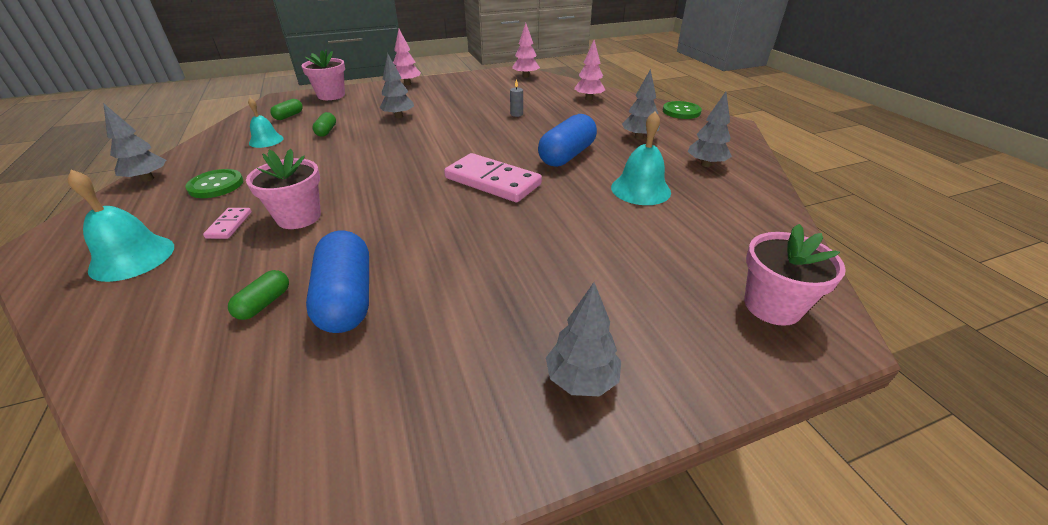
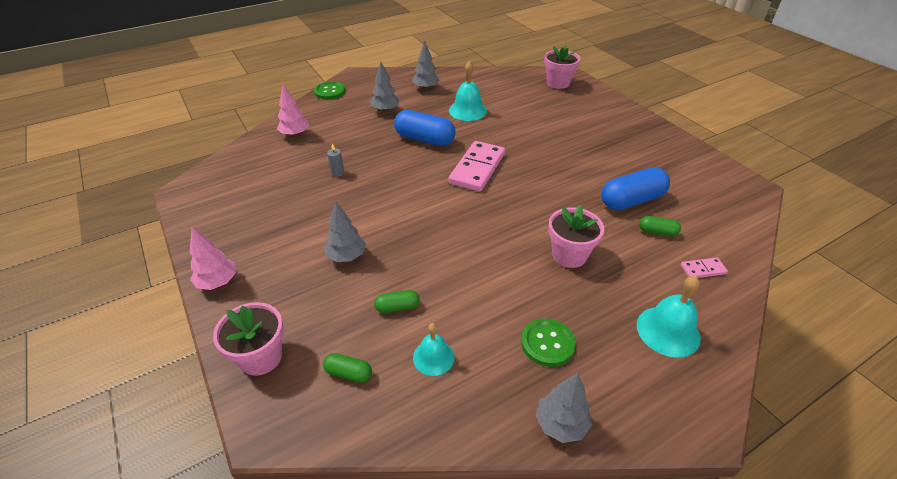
camera: 100 degrees left, 5 degrees up
(229, 225) = (599, 293): pink domino -> pink domino (703, 269)
(525, 76) = (210, 180): pink tree -> none
(581, 379) = (630, 125): grey tree -> none

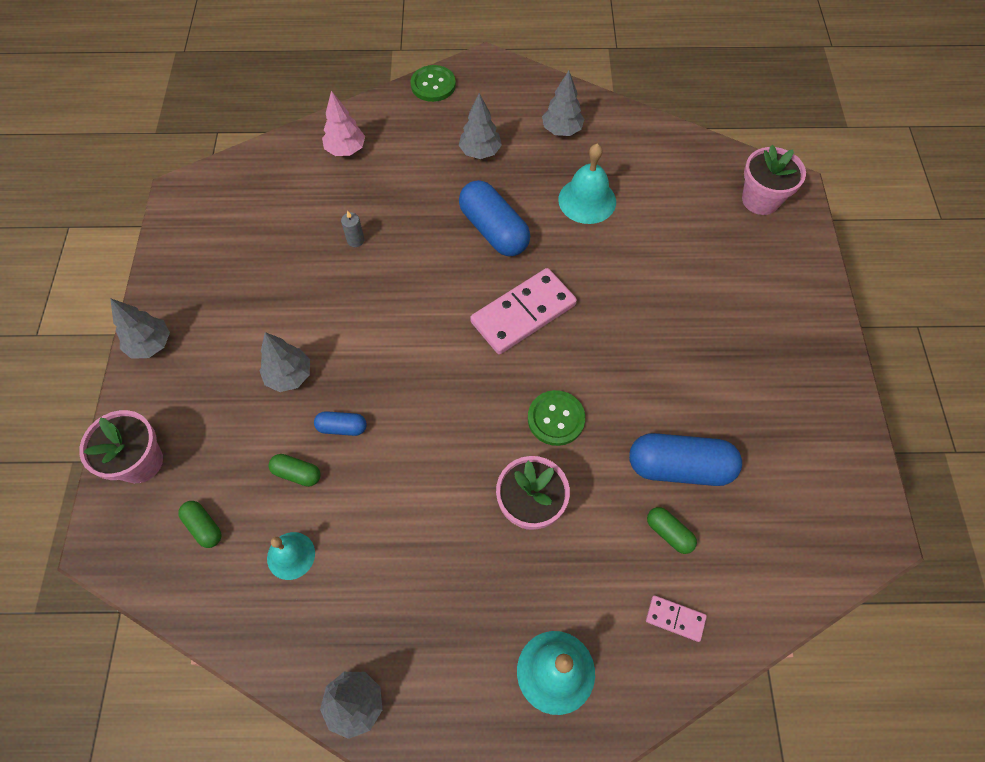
camera: 30 degrees right, 20 degrees up
(218, 282) = (150, 345): pink tree -> grey tree
(409, 268) = (342, 427): none -> blue capsule
(547, 343) = (413, 607): green button -> green button (556, 419)

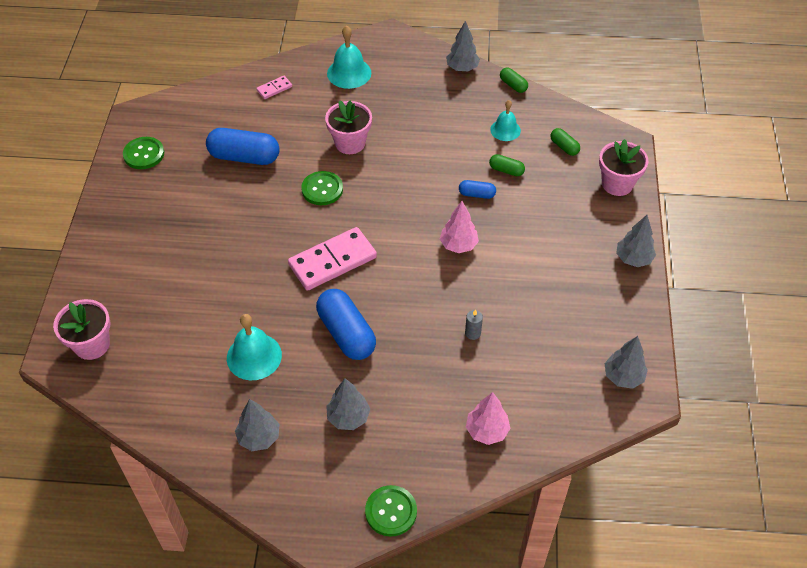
camera: 175 degrees left, 10 degrees down
(289, 376) = (519, 229): grey tree -> grey tree (623, 377)
(369, 347) = (458, 245): none -> pink tree
(669, 533) = (264, 125): green capsule -> green capsule (513, 85)
(675, 619) = (274, 88): pink domino -> pink domino turned 60 degrees counterclockwise
(825, 460) = (144, 154): none -> green button

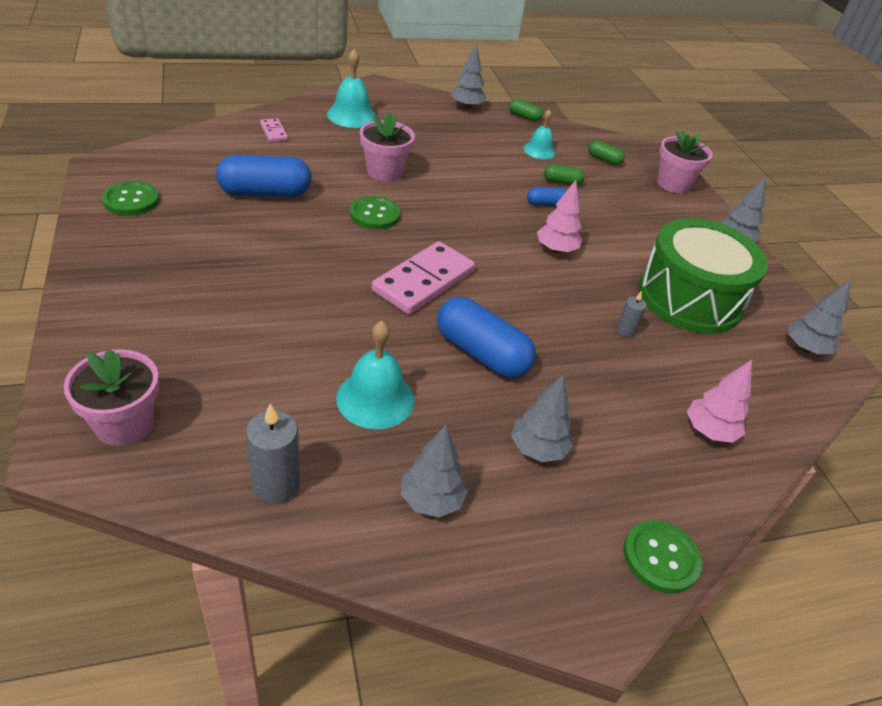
camera: 25 degrees left, 10 degrees down
(167, 406) = (276, 485): none -> grey candle
(274, 88) = (273, 132): pink domino -> pink domino turned 60 degrees counterclockwise
(550, 311) = (689, 298): none -> green drum

